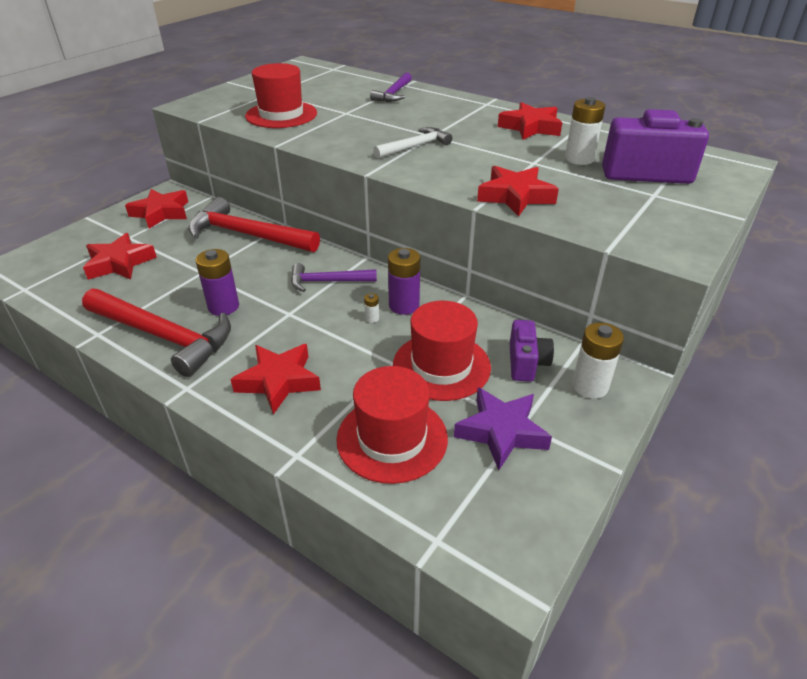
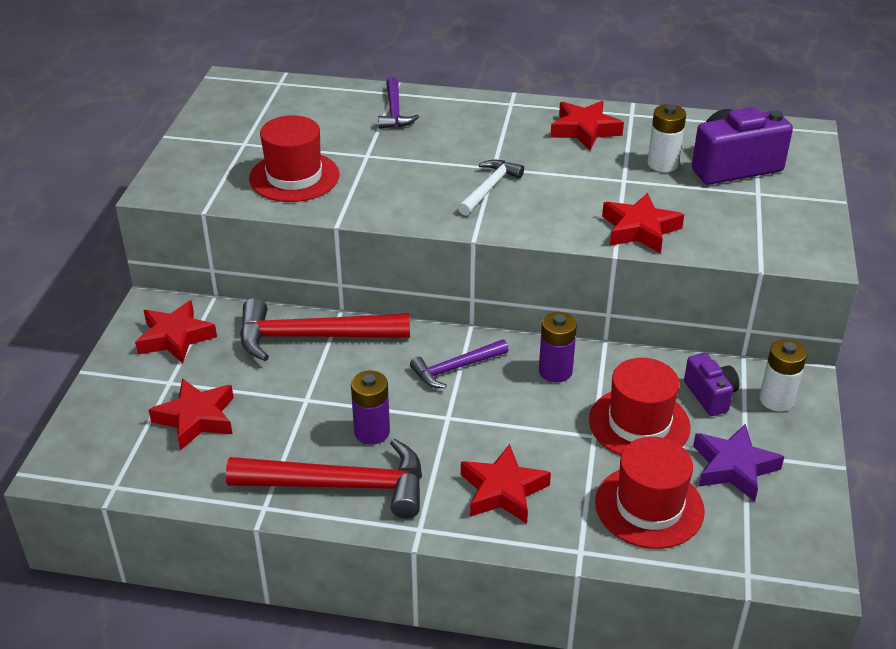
camera: 25 degrees left, 0 degrees up
(372, 318) = (536, 395): white battery -> none

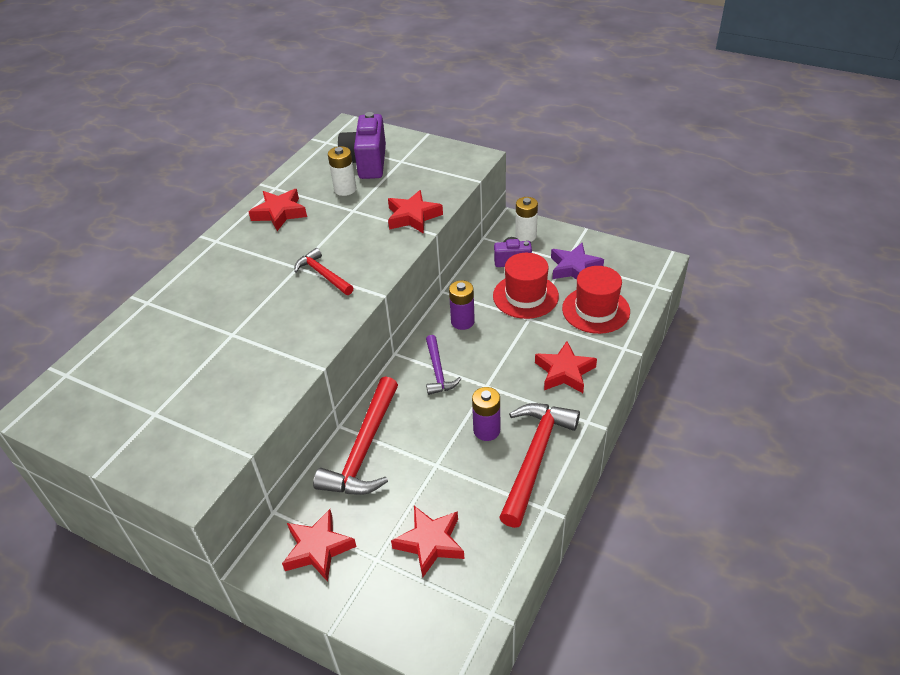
camera: 70 degrees left, 5 degrees up
(294, 177) = (234, 385): red hat -> none
(394, 111) = (177, 306): purple hammer -> none
(489, 188) = (323, 275): white hammer -> red hammer

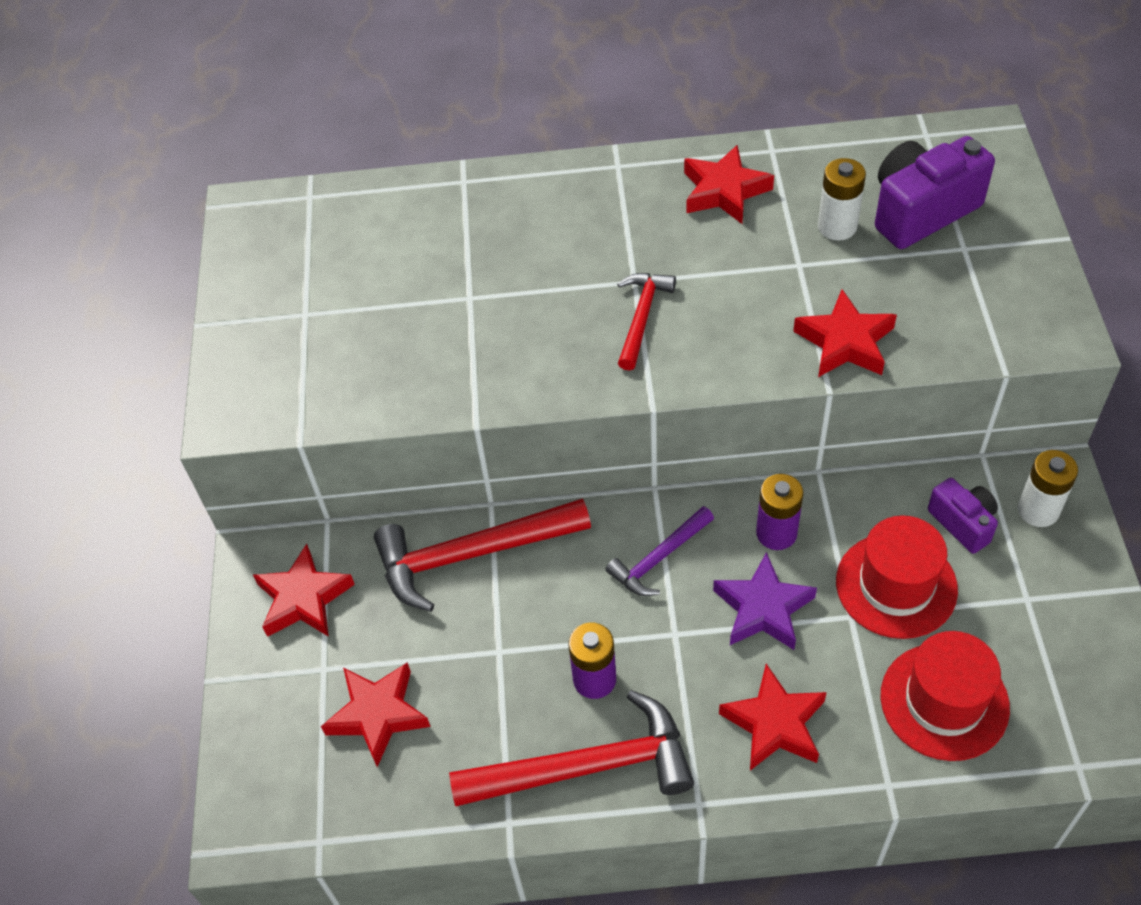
camera: 60 degrees right, 10 degrees up
(574, 268) = (1019, 620): purple star -> purple star (763, 608)

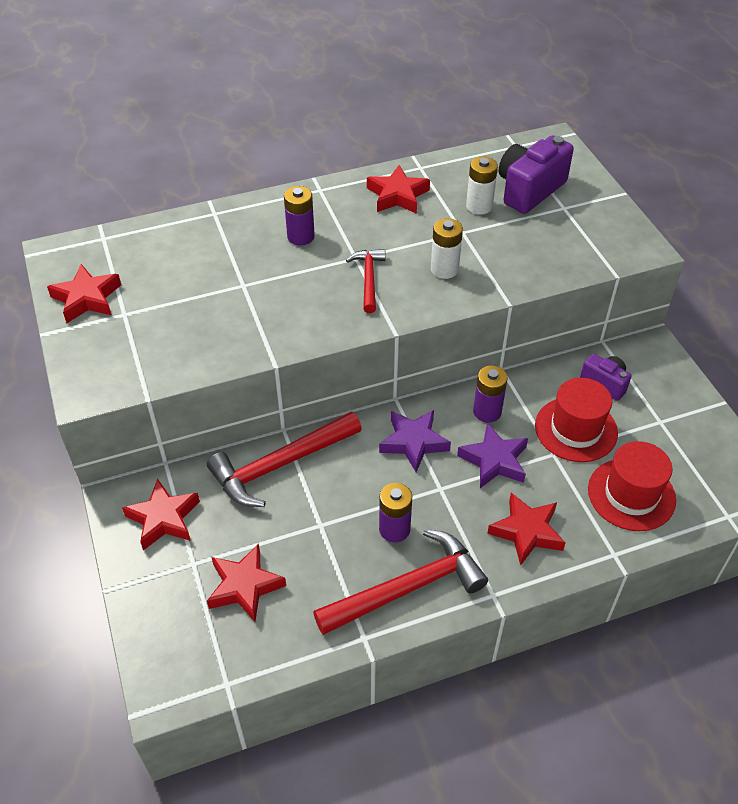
camera: 20 degrees left, 5 degrees down
(569, 235) = (300, 236): none -> purple battery
(659, 558) = (413, 442): purple hammer -> purple star
(845, 342) = (509, 273): red star -> red star (87, 298)
(1038, 510) = (648, 367): white battery -> white battery (444, 269)

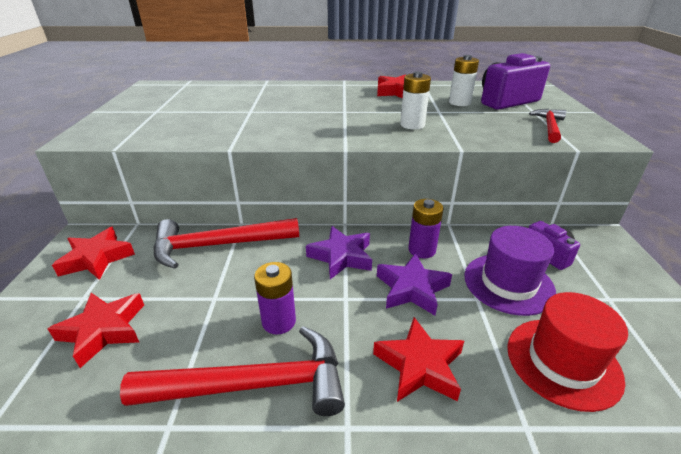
camera: 20 degrees right, 15 degrees down
(87, 298) = (142, 102): red star -> none
(300, 236) = (312, 98): purple battery -> none
(368, 279) = (346, 121): red hammer -> red hammer (549, 127)
(576, 429) = (508, 283): red hat -> purple hat

